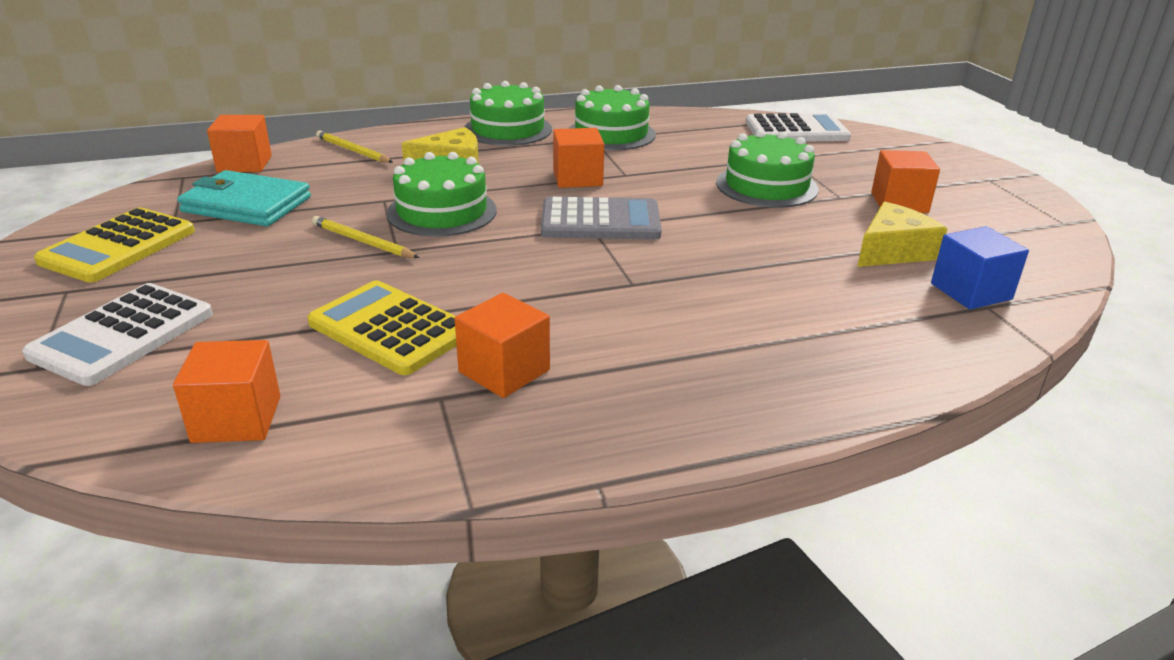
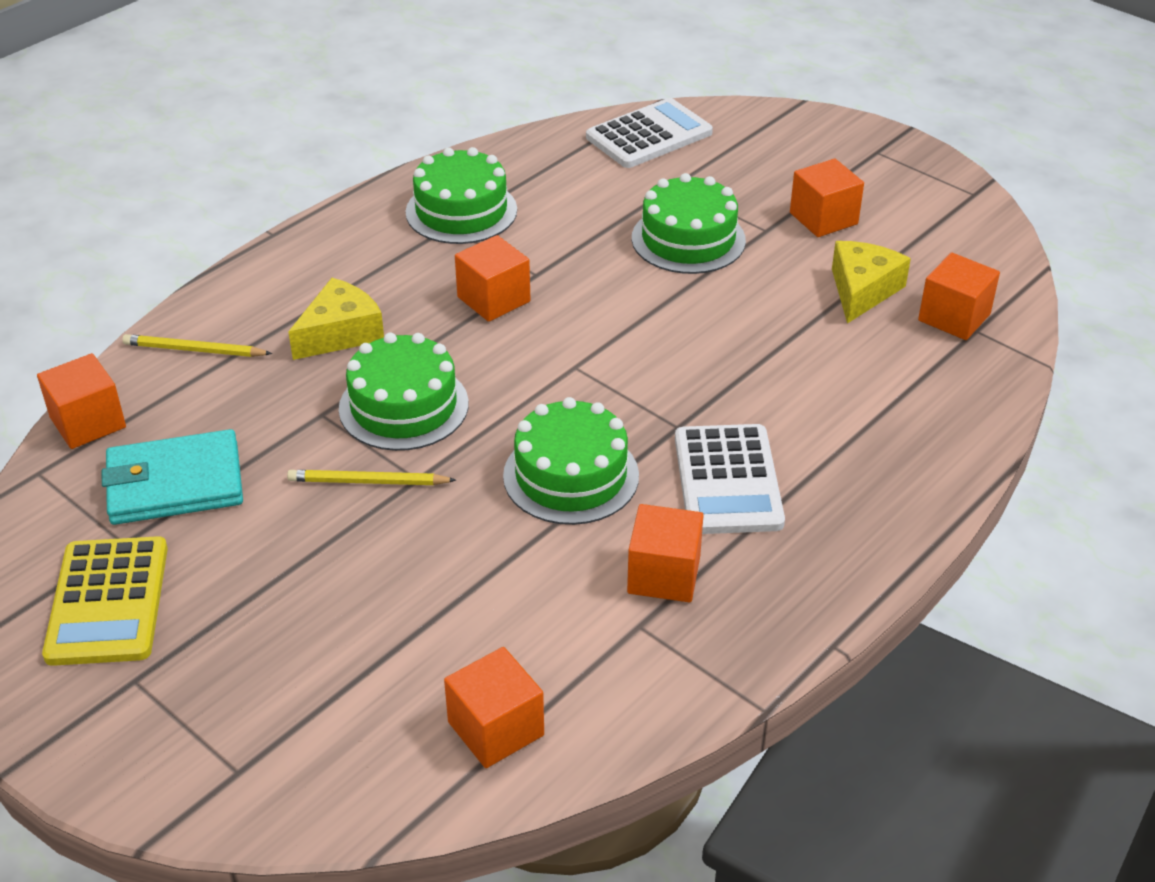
camera: 30 degrees left, 10 degrees up
(123, 335) = (272, 699): white calculator -> white calculator (727, 480)
(390, 329) = (518, 575): yellow calculator -> none
(507, 129) = (338, 245): green cake -> green cake (571, 475)
(600, 221) = (575, 355): grey calculator -> none
(971, 291) = (954, 317): blue cube -> orange cube

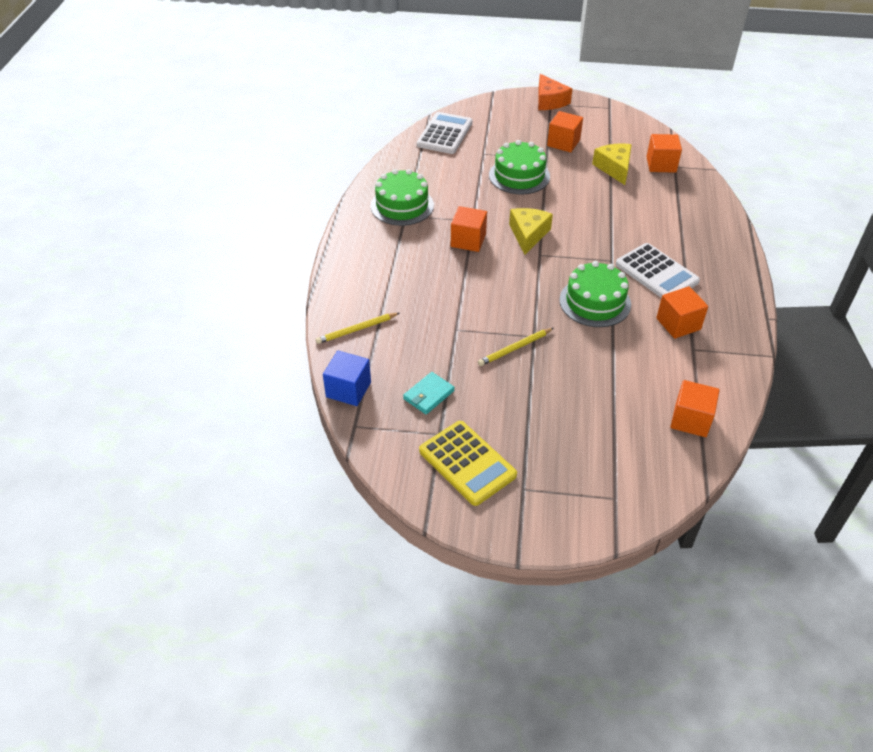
camera: 35 degrees left, 5 degrees up
(88, 422) = (348, 389): orange cube -> blue cube
(175, 483) = (428, 395): turquoise wallet -> turquoise wallet, size x0.58
(340, 333) = (417, 288): yellow cheese -> yellow cheese (528, 234)
(403, 406) = (488, 307): green cake -> none
(880, 147) = (549, 101): none -> orange cheese

